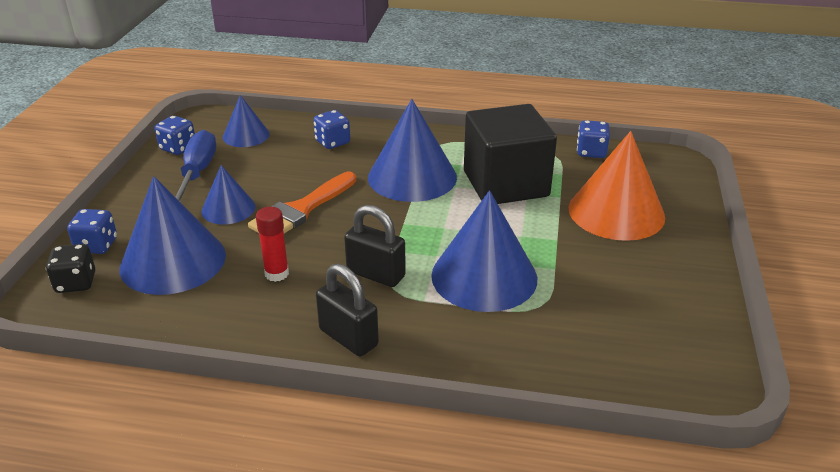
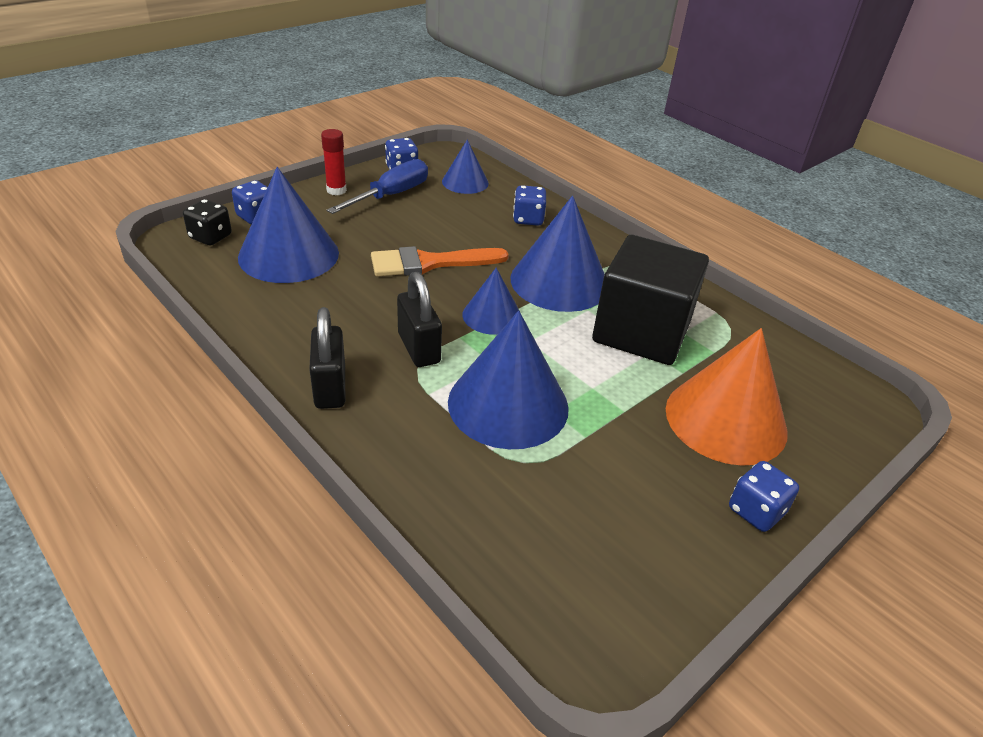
camera: 35 degrees right, 5 degrees up
(228, 209) = (377, 234): blue cone -> blue cone (492, 315)
(277, 274) = (345, 304): red glue stick -> red glue stick (336, 190)
(591, 152) = (777, 346): blue dice -> blue dice (756, 511)

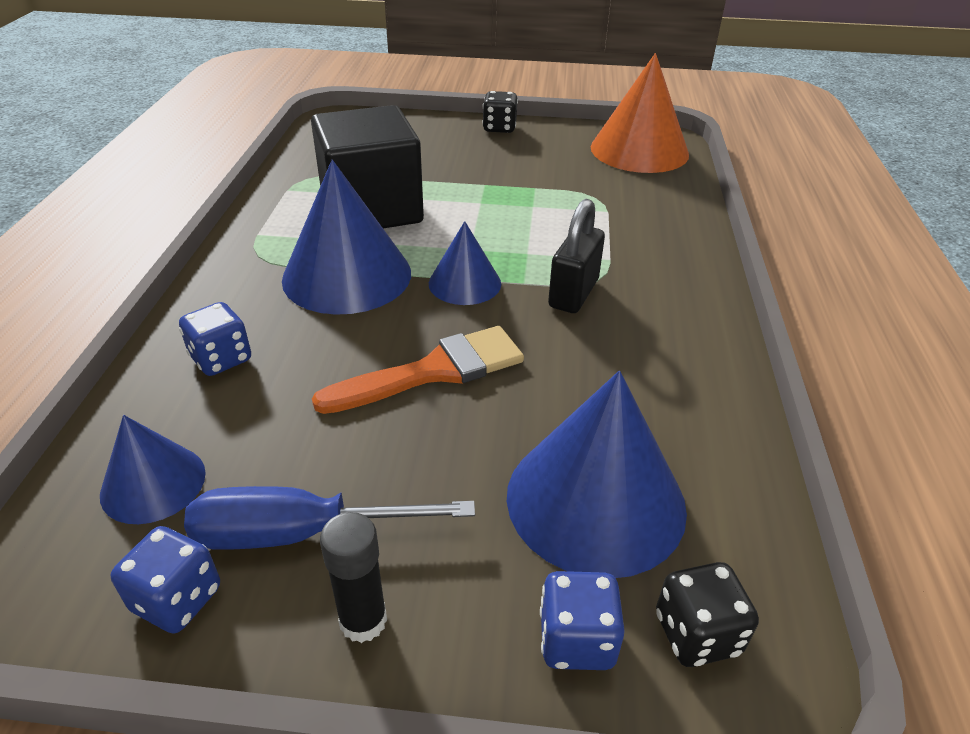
camera: 130 degrees left, 0 degrees up
(330, 387) = (692, 305): black padlock -> none
(336, 190) = (363, 620): red glue stick -> black glue stick
(430, 263) = (434, 371): orange brush -> orange brush turned 60 degrees counterclockwise
(508, 404) = (558, 225): blue cone -> none
(726, 419) = (431, 153): orange cone -> orange cone (639, 150)
(756, 511) = (499, 128): blue dice -> black dice

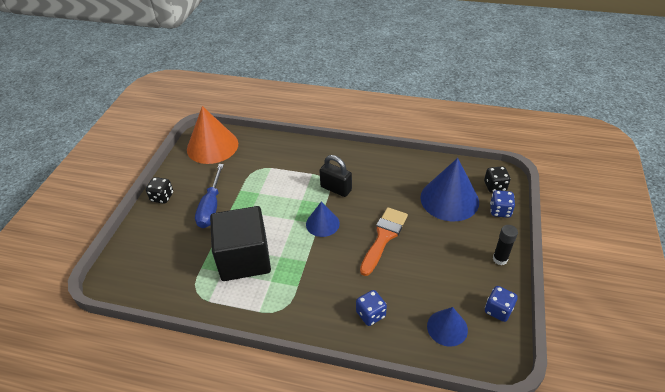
camera: 80 degrees left, 5 degrees up
(300, 534) = (468, 277): blue screwdriver -> blue screwdriver (211, 207)
(347, 275) = (309, 268): blue cone -> none
(434, 371) = (383, 237): orange brush -> orange brush turned 45 degrees clockwise

